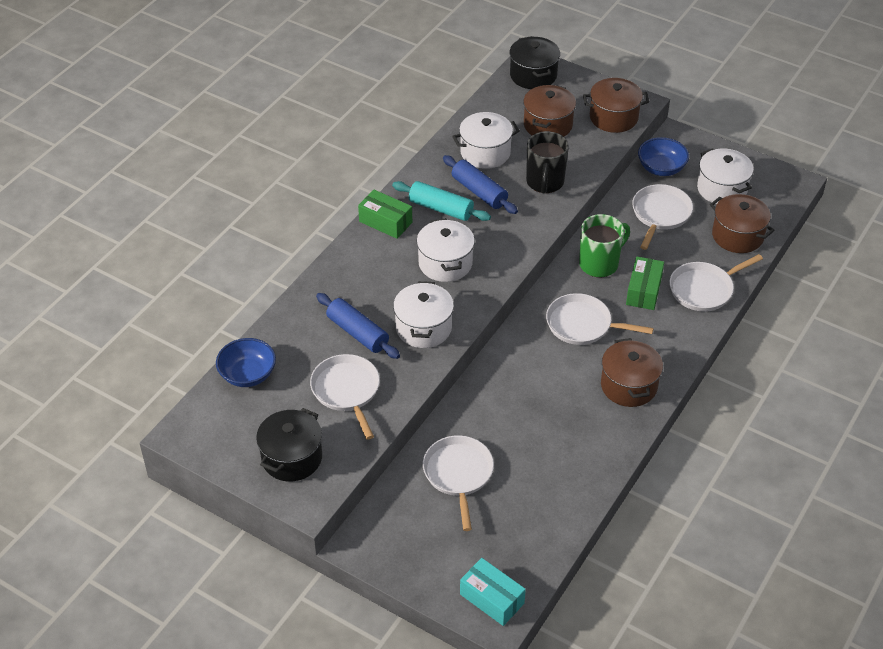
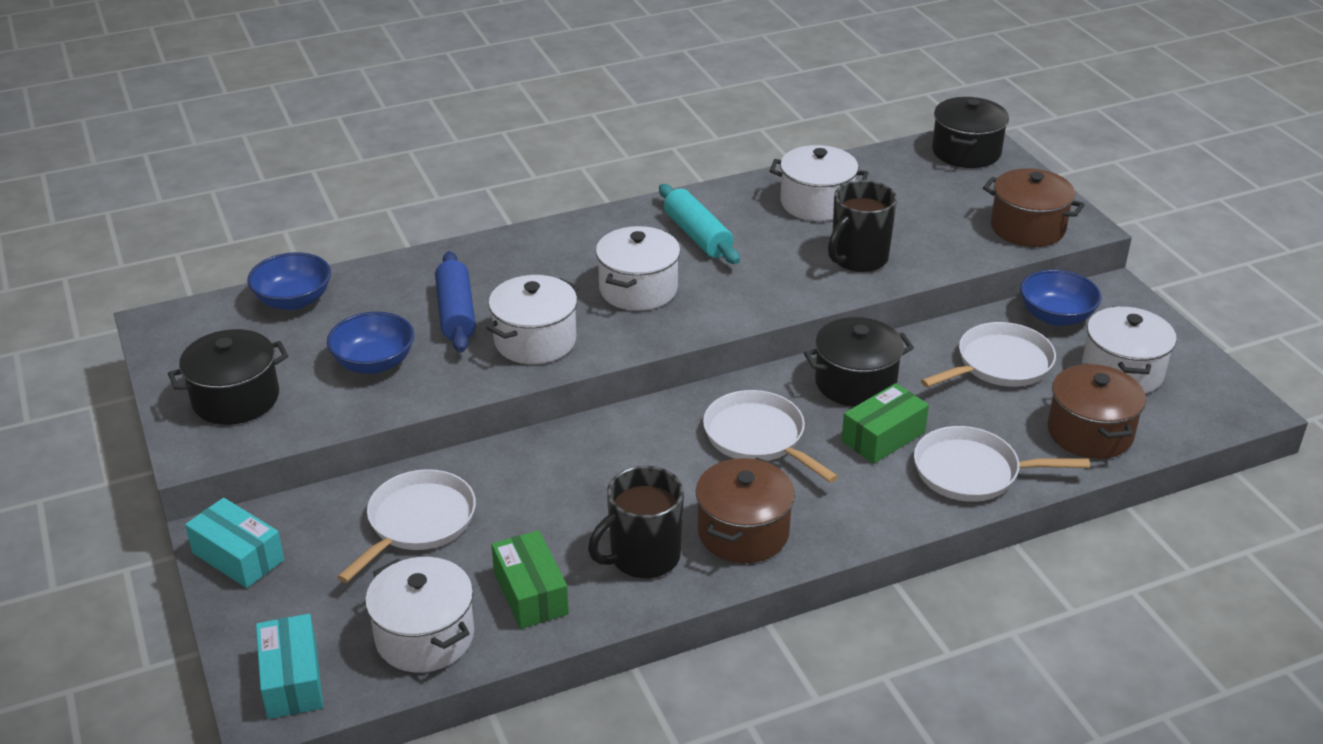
camera: 35 degrees right, 10 degrees down
(347, 391) = (374, 363): white pan -> blue bowl
(383, 551) = (238, 556): none -> turquoise box
(385, 222) = (617, 223): green box -> green box (530, 593)
(479, 192) = (763, 237): blue rolling pin -> none
(532, 535) = (425, 637): none -> white pot
(548, 125) = (929, 205): brown pot -> none
(594, 428) = (643, 557): none -> black mug
(600, 264) = (855, 383): green mug -> black pot

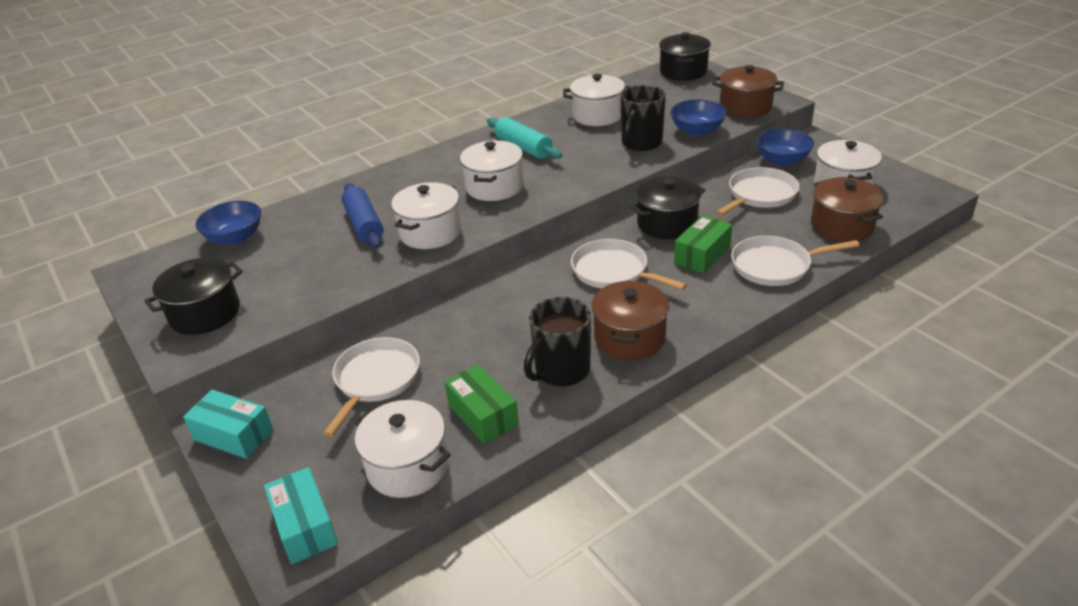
camera: 10 degrees left, 0 degrees up
(374, 363) = (310, 269): blue bowl -> blue bowl (697, 130)

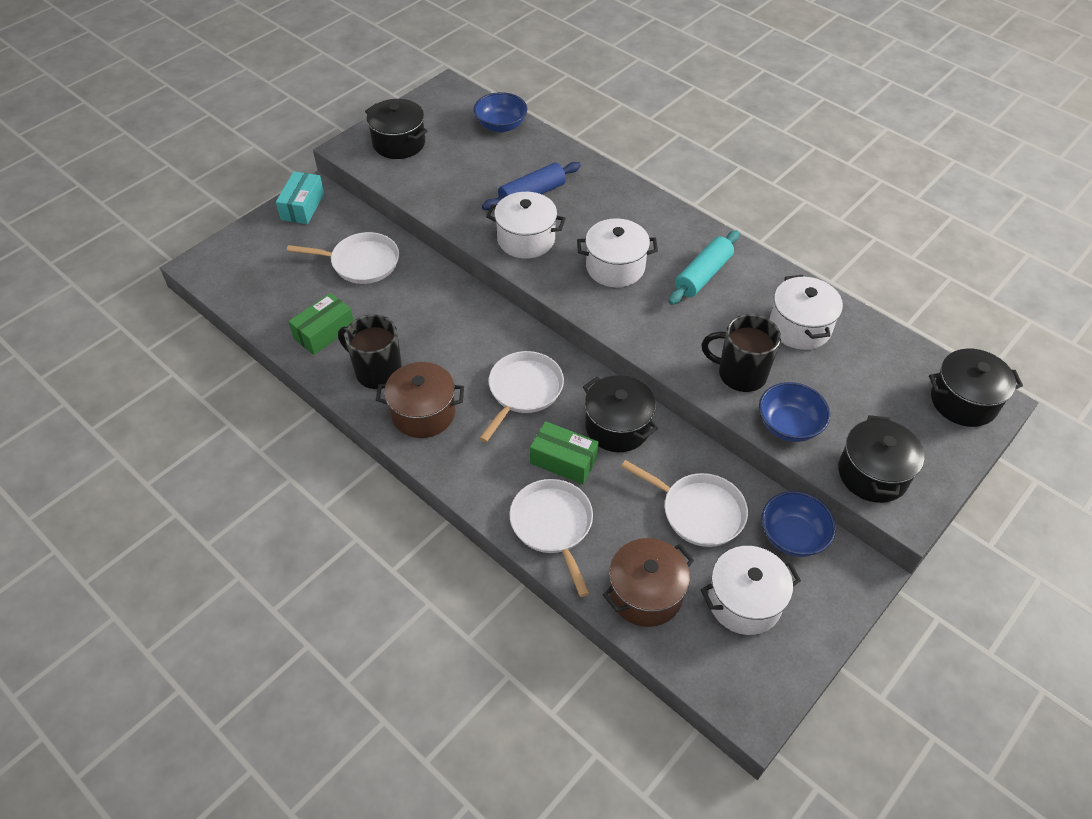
camera: 75 degrees right, 15 degrees up
(305, 526) = (222, 265): turquoise box -> none
(408, 466) = (272, 302): white pot -> none
(745, 107) = (872, 474): brown pot -> black pot

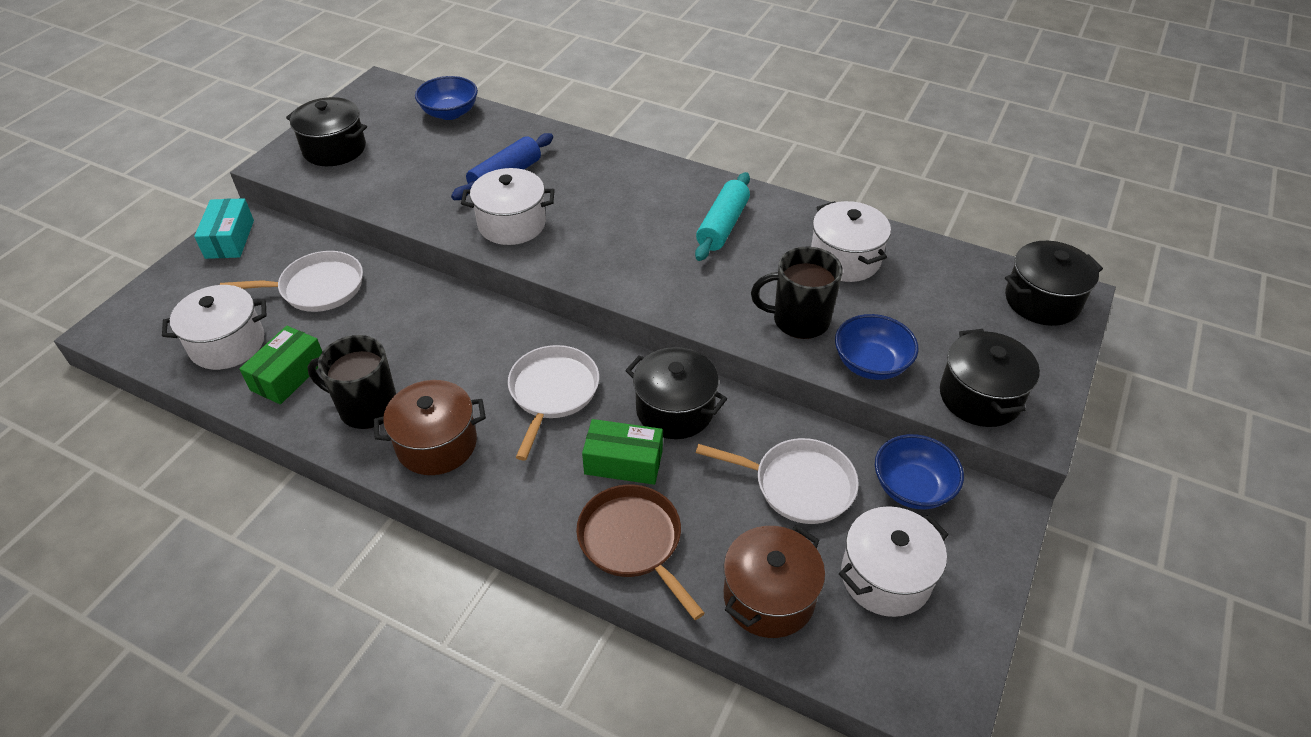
camera: 15 degrees left, 5 degrees down
(553, 525) = (633, 542): white pan -> brown pan
(615, 267) = (623, 235): white pot -> white pot (227, 344)

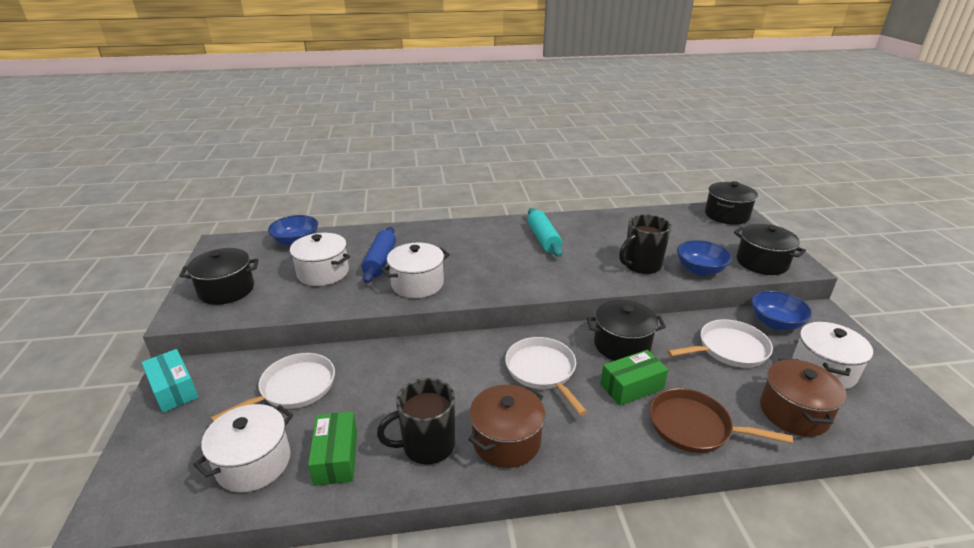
camera: 35 degrees left, 15 degrees down
(845, 259) = (623, 231): white pot -> white pot (323, 273)

